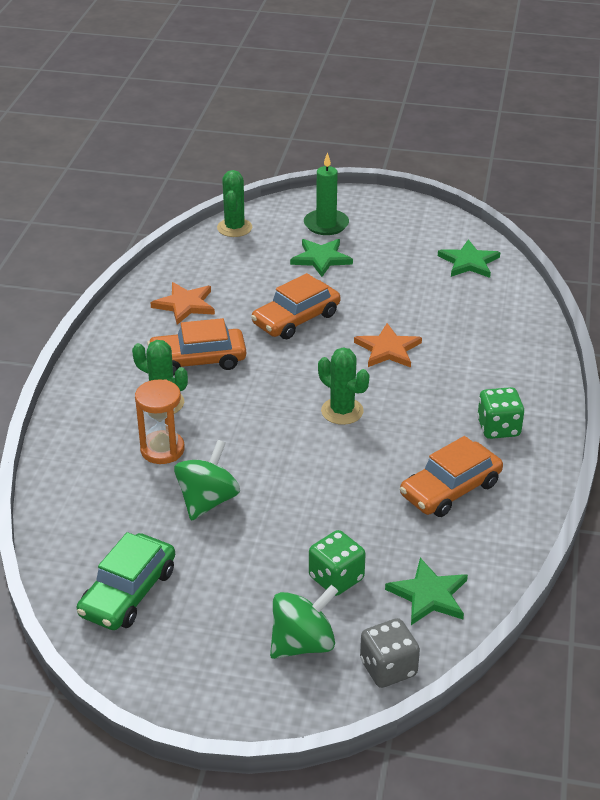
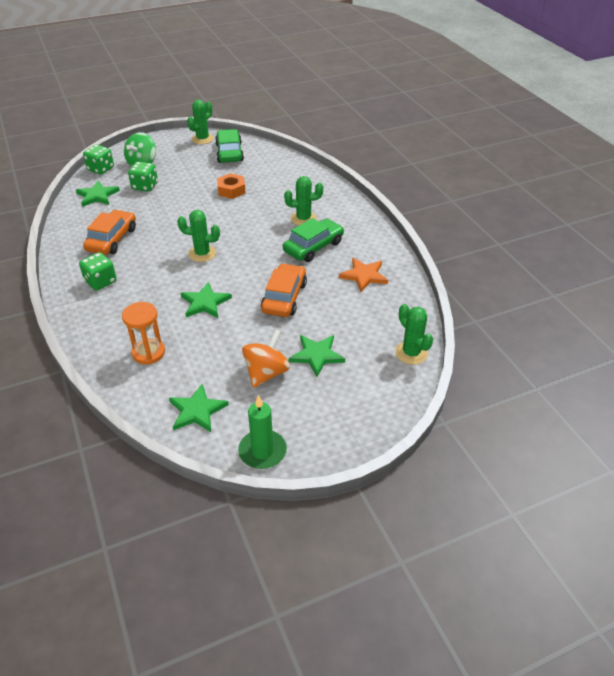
camera: 145 degrees right, 5 degrees up
(138, 661) = (202, 139): none -> green cactus
(162, 450) = (277, 200): orange hourglass -> orange hourglass (148, 353)
(198, 360) = (313, 247): orange car -> green car
(207, 501) = (231, 190): green spinning top -> orange nut
(326, 224) = (347, 393): green candle -> green candle (262, 451)
(382, 264) = (266, 373): none -> orange spinning top
(388, 349) = (205, 303): orange star -> green star
(388, 668) = (101, 169): grey dice -> green dice

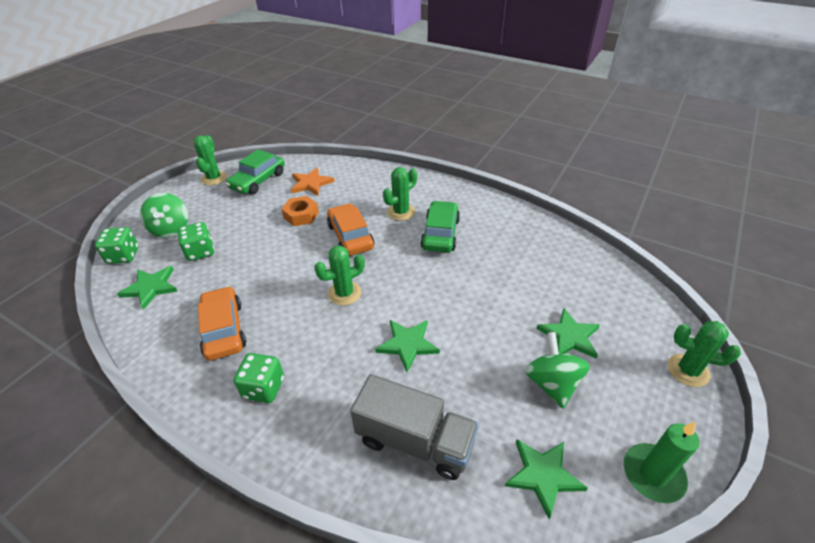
camera: 35 degrees left, 0 degrees up
(148, 353) = (415, 441): orange hourglass -> grey truck
(229, 152) = (258, 180): green car -> green car turned 105 degrees counterclockwise
(266, 373) = (552, 383): orange spinning top -> green spinning top
(284, 297) = (474, 295): orange car -> orange car (350, 236)
(364, 275) = (512, 238): orange star -> orange star (311, 183)
(411, 353) = (632, 287): green cactus -> green cactus (688, 370)

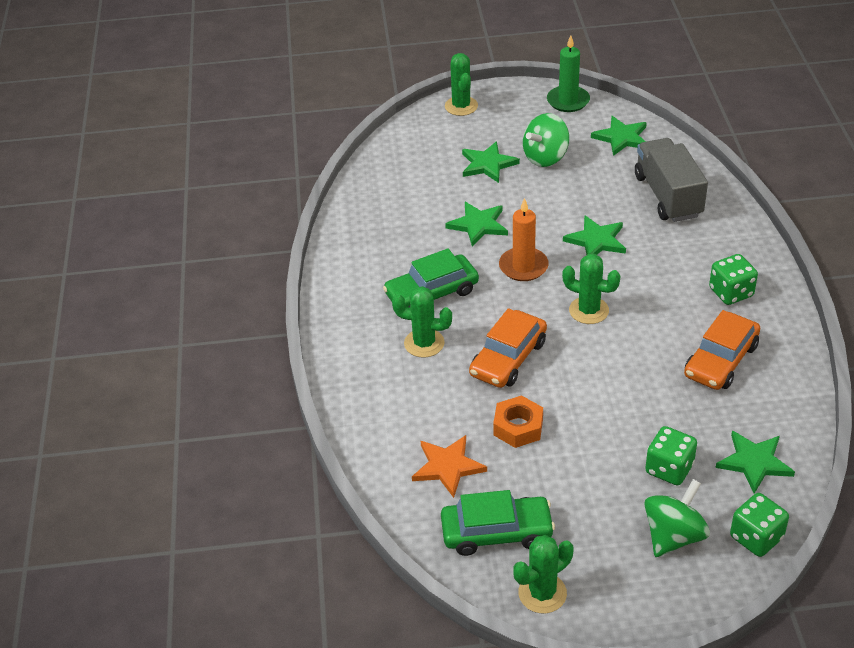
camera: 125 degrees left, 0 degrees up
(421, 286) = (523, 267): none -> orange candle
(490, 288) = (478, 225): none -> green star

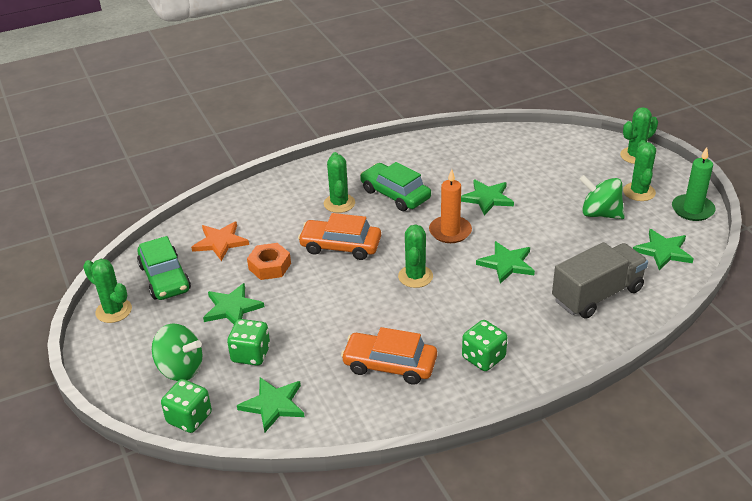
camera: 70 degrees right, 5 degrees down
(487, 164) = (567, 186): green star -> green star (232, 308)
(523, 123) = (639, 192): none -> green cactus

